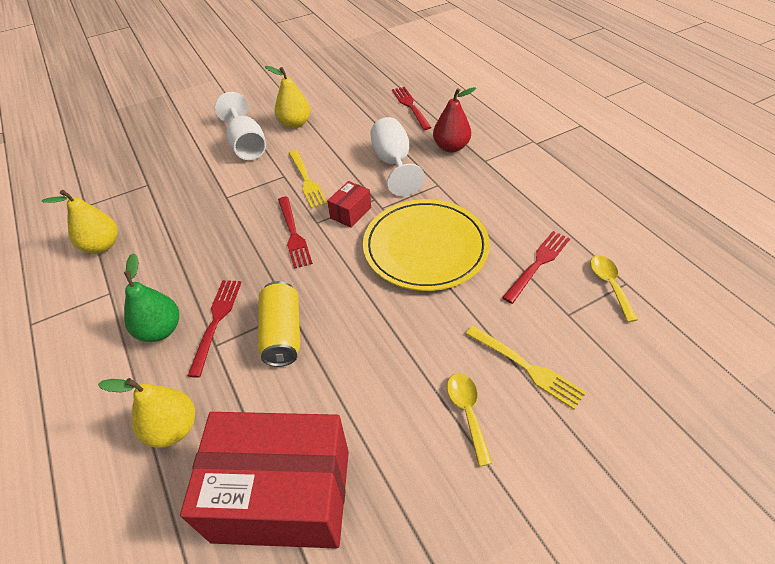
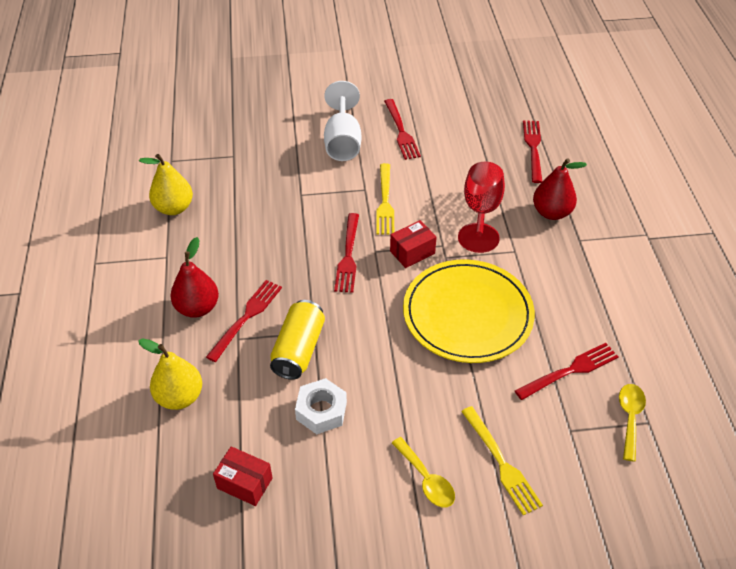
camera: 20 degrees right, 0 degrees up
(160, 330) = (197, 308): green pear -> red pear
(282, 495) = (244, 483): red box -> red box, size x0.42
(295, 124) = (401, 131): yellow pear -> red fork
(331, 385) = (321, 411): none -> white nut
(393, 163) = (481, 212): white goblet -> red goblet
(467, 412) = (426, 479): yellow spoon -> yellow spoon turned 135 degrees clockwise

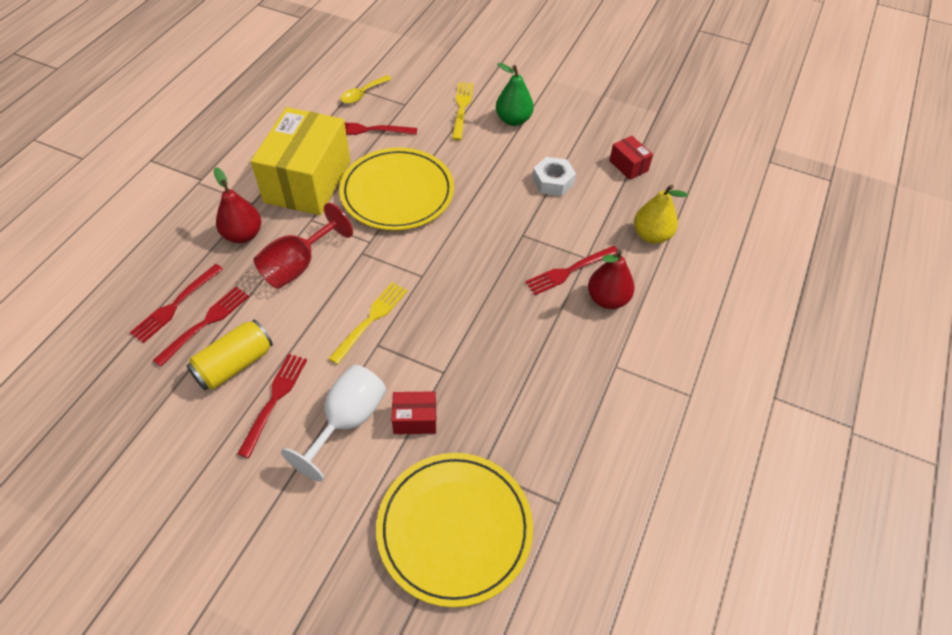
camera: 150 degrees left, 5 degrees up
(174, 208) = (584, 424): yellow pear -> none
(231, 124) = (454, 529): none -> yellow plate
(298, 349) = (543, 227): yellow can -> yellow can (234, 364)
(348, 255) = (448, 283): red fork -> red fork (205, 323)
(412, 252) = (392, 259): red box -> red box (415, 419)
(426, 479) = (513, 120): yellow spoon -> green pear
(559, 283) = (307, 181): none -> yellow box

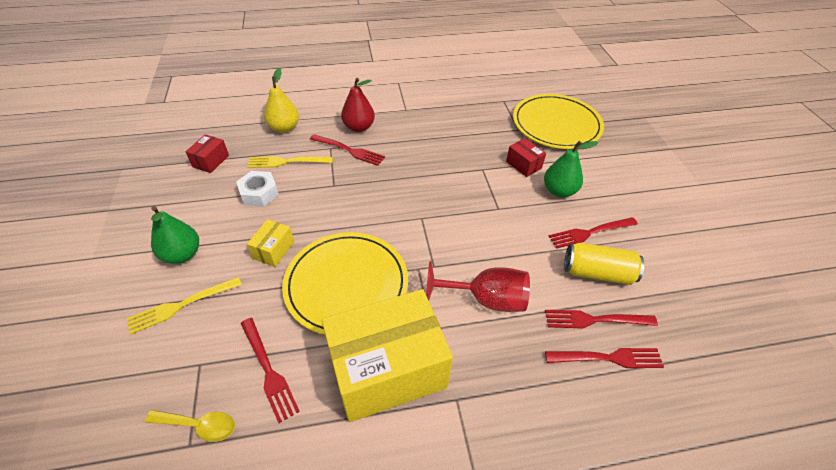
camera: 125 degrees left, 5 degrees down
(243, 235) = (498, 371): red pear -> none
(347, 421) = (559, 191): white goblet -> green pear
(370, 320) = (484, 223): yellow fork -> yellow fork (287, 162)
(472, 167) = (274, 250): none -> yellow box

